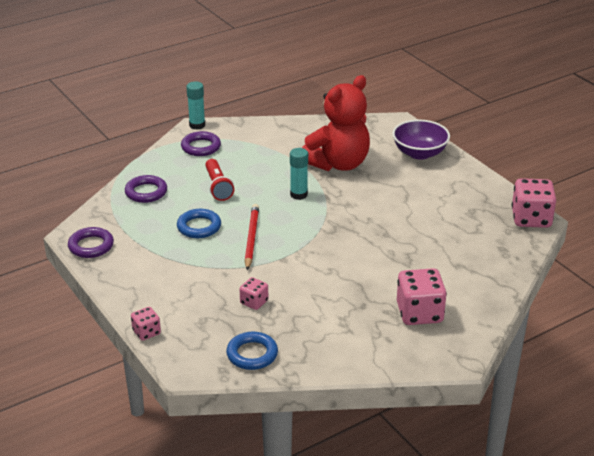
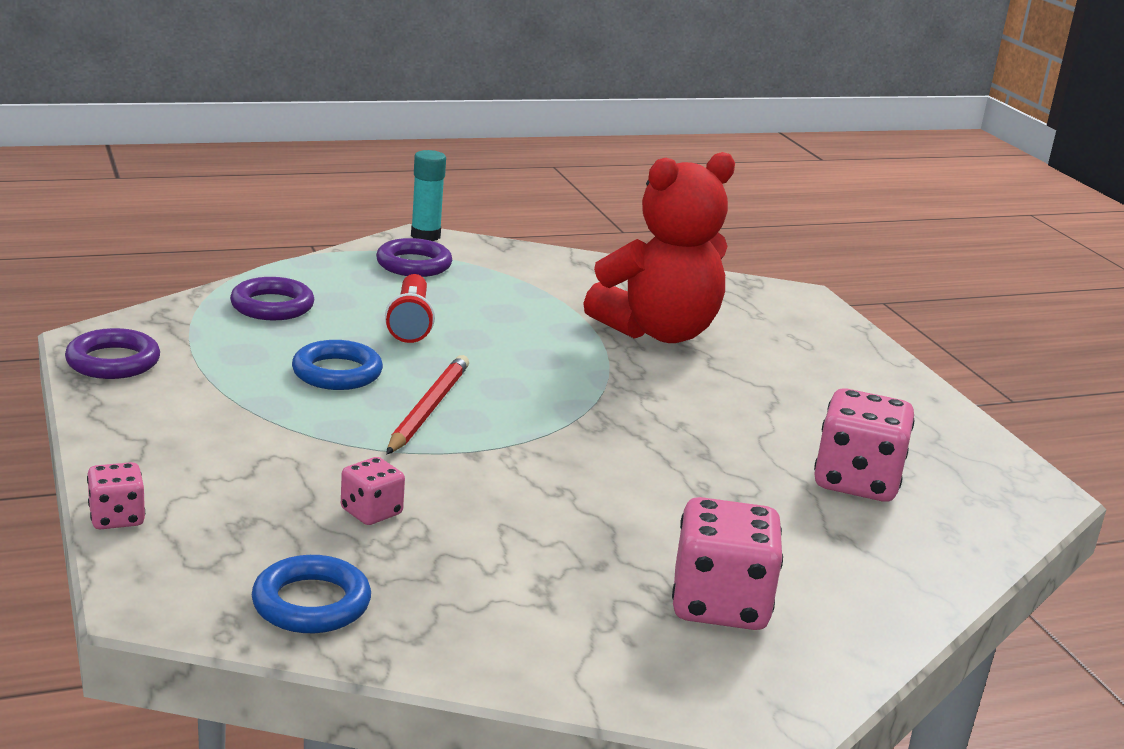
camera: 10 degrees right, 10 degrees down
(299, 194) = (558, 362): turquoise glue stick -> none
(419, 153) = (825, 345): purple bowl -> none
(531, 219) = (1025, 488): pink dice -> pink dice (856, 481)

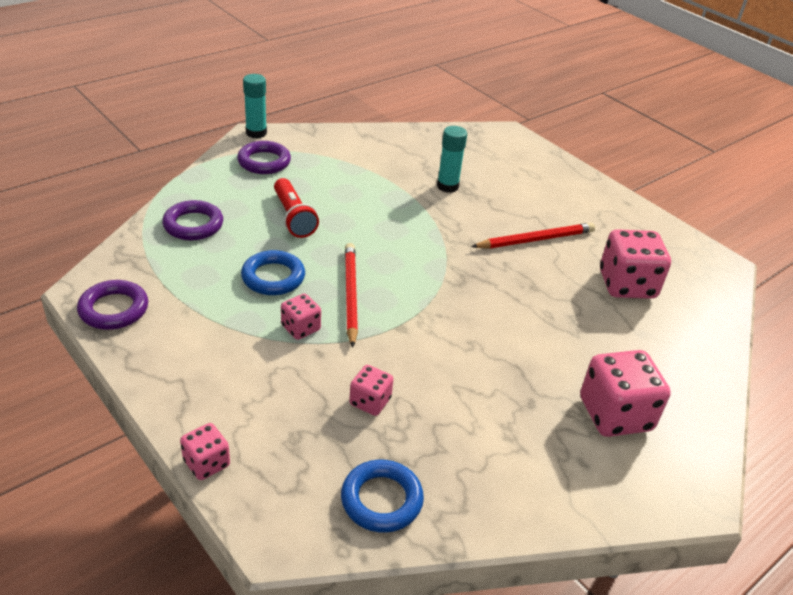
camera: 20 degrees left, 15 degrees up
(335, 426) = (300, 328): none -> pink dice
(658, 332) = (447, 186): red teddy bear -> turquoise glue stick
(748, 409) = (535, 240): none -> red pencil

